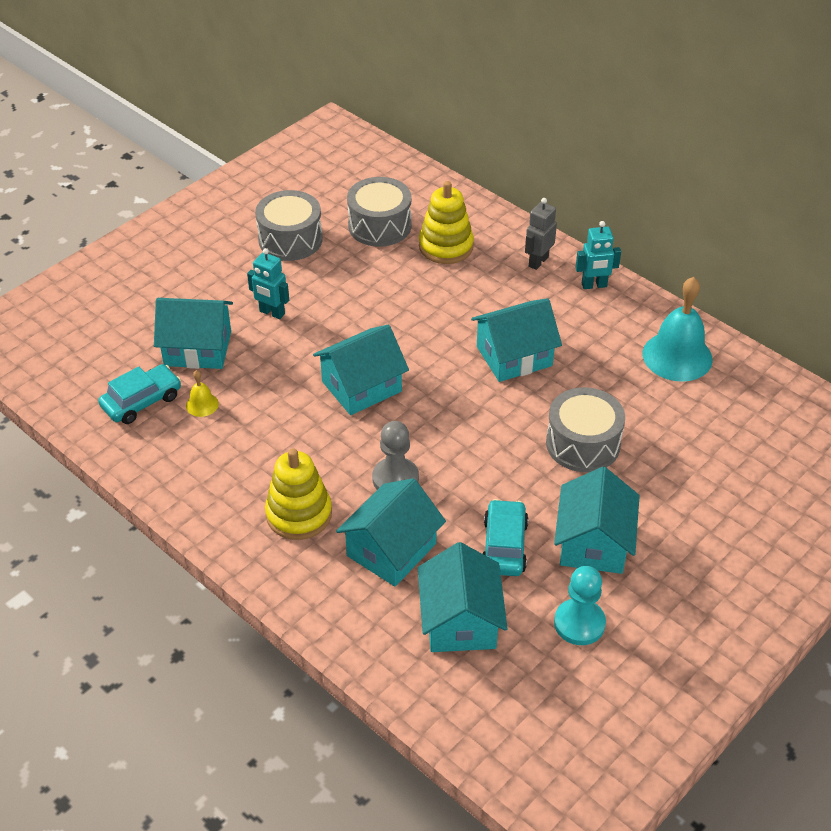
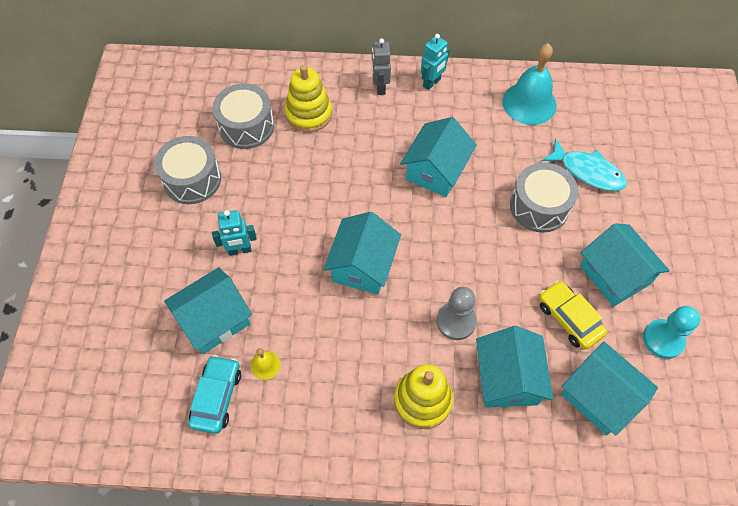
camera: 40 degrees left, 15 degrees up
(504, 546) = (569, 318): turquoise car -> yellow car
(670, 446) = (587, 172): none -> turquoise fish

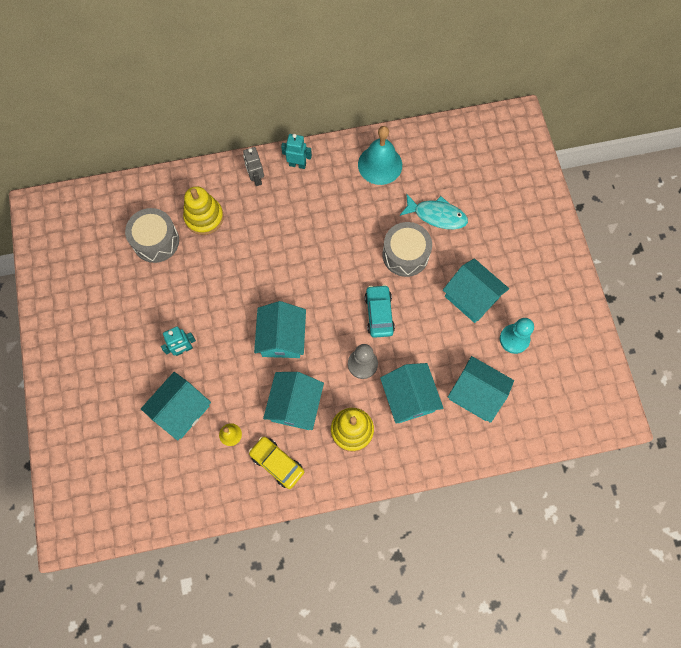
camera: 15 degrees left, 10 degrees up
(192, 179) = (126, 299): grey drum -> none
(217, 397) = (201, 468): turquoise car -> turquoise car (379, 314)
(432, 83) = (297, 164): turquoise robot -> turquoise robot turned 105 degrees counterclockwise
(436, 170) = (319, 243): turquoise house -> turquoise house (295, 405)
(569, 318) = (444, 340): yellow car -> yellow car (277, 463)

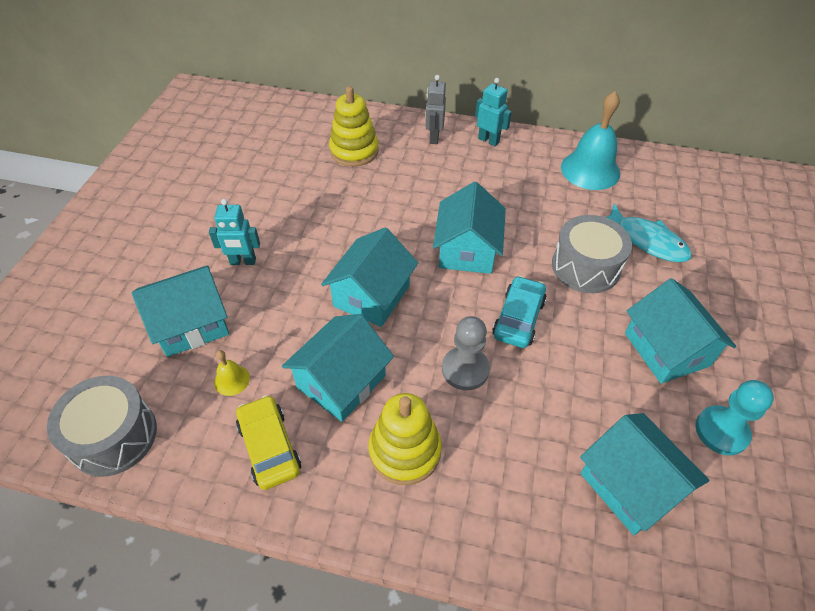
camera: 25 degrees right, 20 degrees down
(156, 241) = (287, 153): grey drum -> grey drum (113, 436)
(409, 398) = (515, 443): turquoise house -> turquoise house (467, 250)

